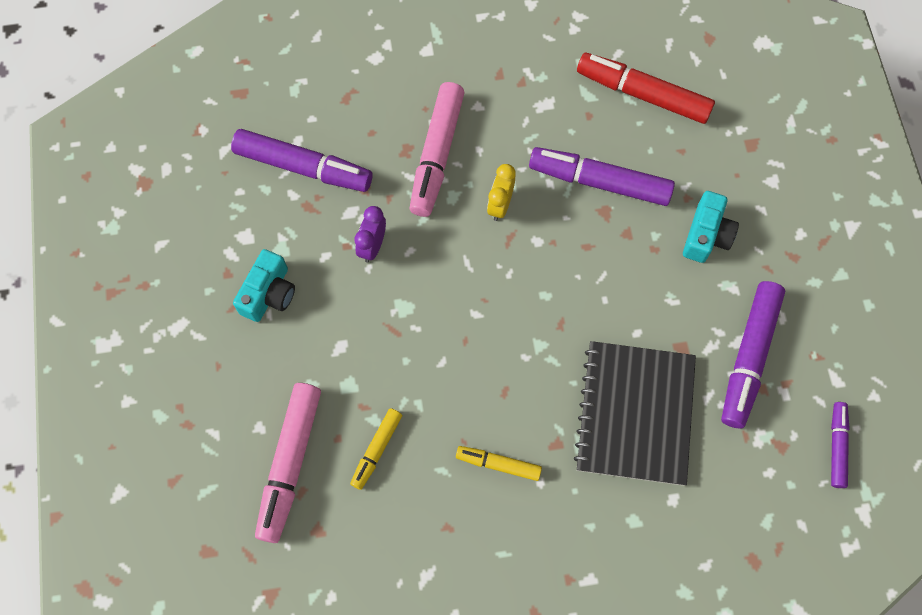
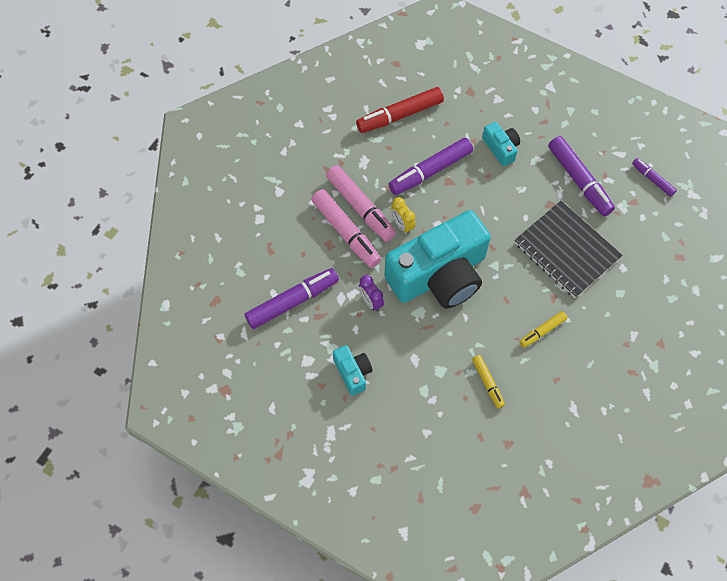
camera: 50 degrees left, 5 degrees down
(290, 464) = (460, 431): pink marker -> pink marker (360, 208)
(471, 293) = (439, 275): none -> turquoise camera

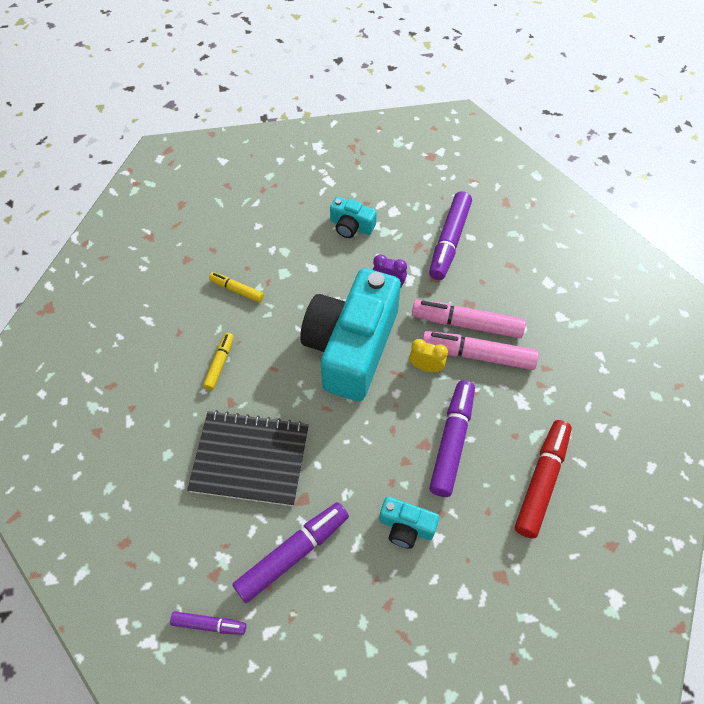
camera: 140 degrees right, 5 degrees down
(579, 180) = (293, 554): purple marker -> purple marker turned 120 degrees clockwise

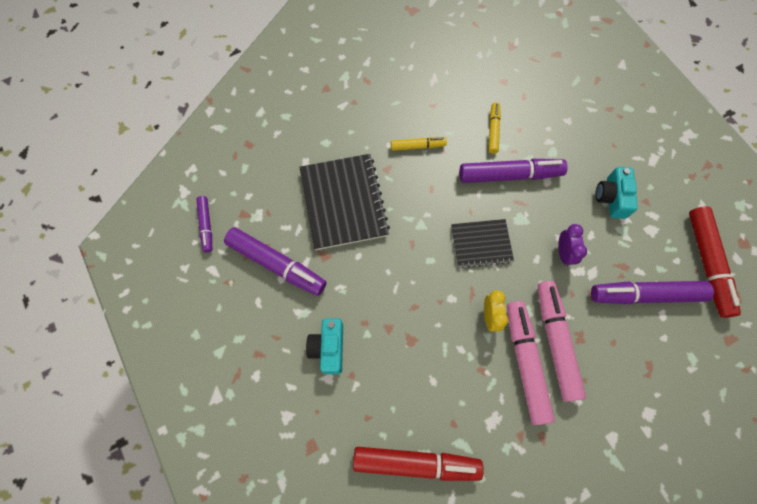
camera: 70 degrees right, 10 degrees up
(351, 347) = (481, 244): turquoise camera -> black notebook
(438, 188) = (707, 264): none -> red marker
(452, 441) = (423, 364): purple marker -> purple marker (510, 175)

